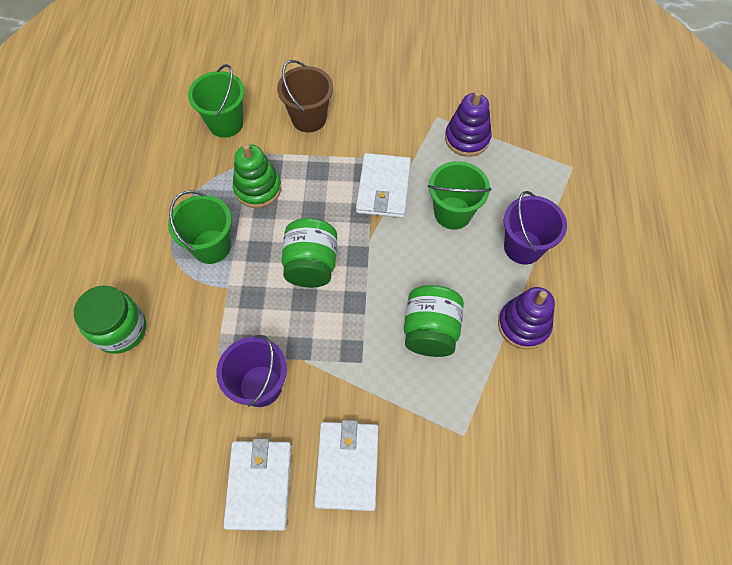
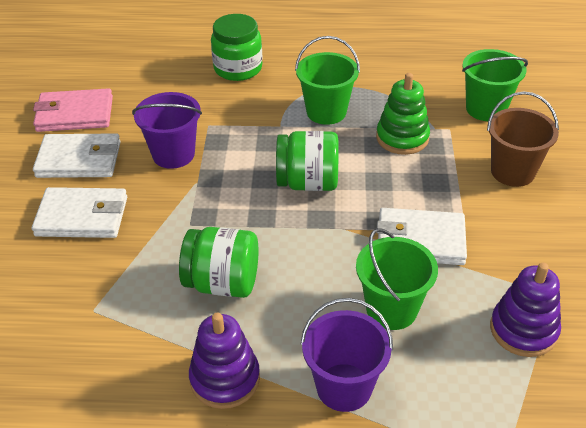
camera: 90 degrees right, 20 degrees down
(176, 505) = (74, 114): none -> pink wallet

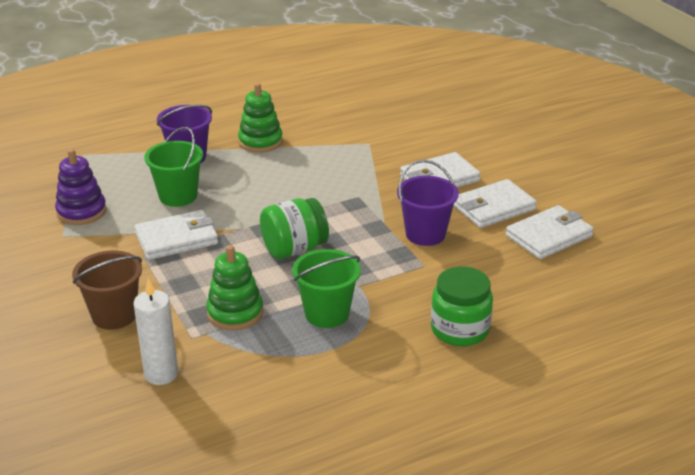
camera: 150 degrees right, 10 degrees down
(74, 114) = (549, 236): pink wallet -> white wallet
(222, 283) = (302, 176): green jar -> none
(225, 379) = (260, 142): purple stacking toy -> green stacking toy
(486, 109) = (161, 374): green bucket -> white candle

